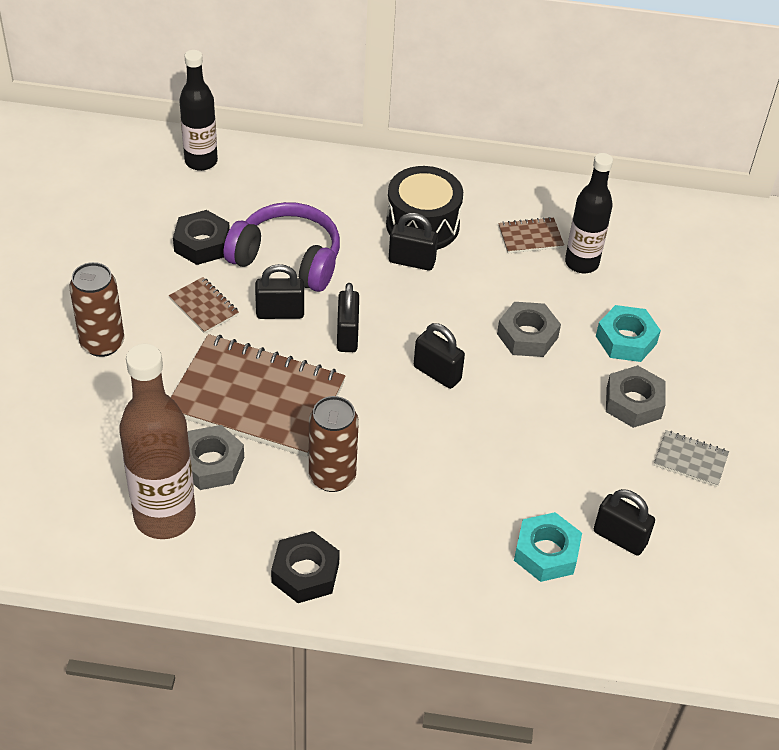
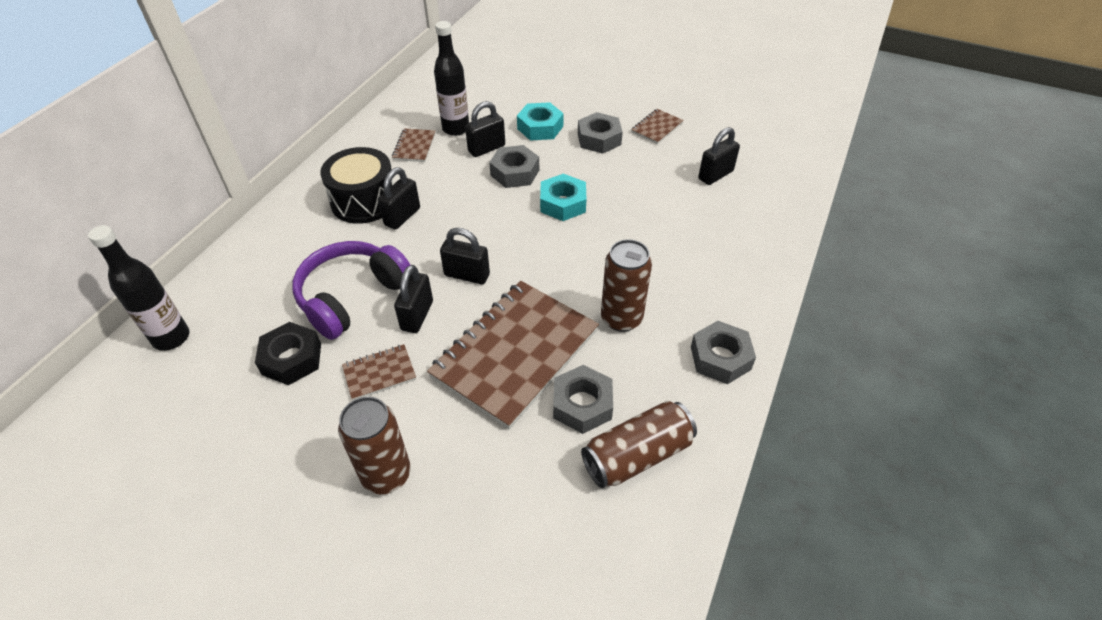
camera: 70 degrees left, 0 degrees up
(165, 516) = (637, 455): brown bottle -> brown can
(305, 573) = (720, 358): black nut -> grey nut
(437, 373) = (532, 229): black padlock -> black padlock (486, 148)
(546, 553) = (722, 213): turquoise nut -> turquoise nut (563, 203)
(690, 460) = (656, 128): grey notebook -> brown notebook

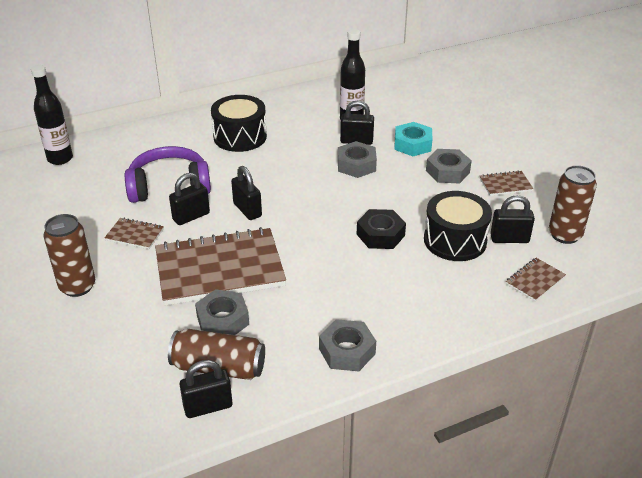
camera: 40 degrees right, 10 degrees down
(292, 359) = (101, 201): black nut -> black nut (380, 235)
(402, 216) = (251, 157): black padlock -> black padlock (208, 407)
(414, 147) = (310, 118): brown notebook -> brown notebook (535, 281)
(563, 203) = (364, 200): turquoise nut -> none
(621, 318) = (311, 289): brown can -> brown can (564, 235)
(679, 200) = (455, 240): none -> black drum

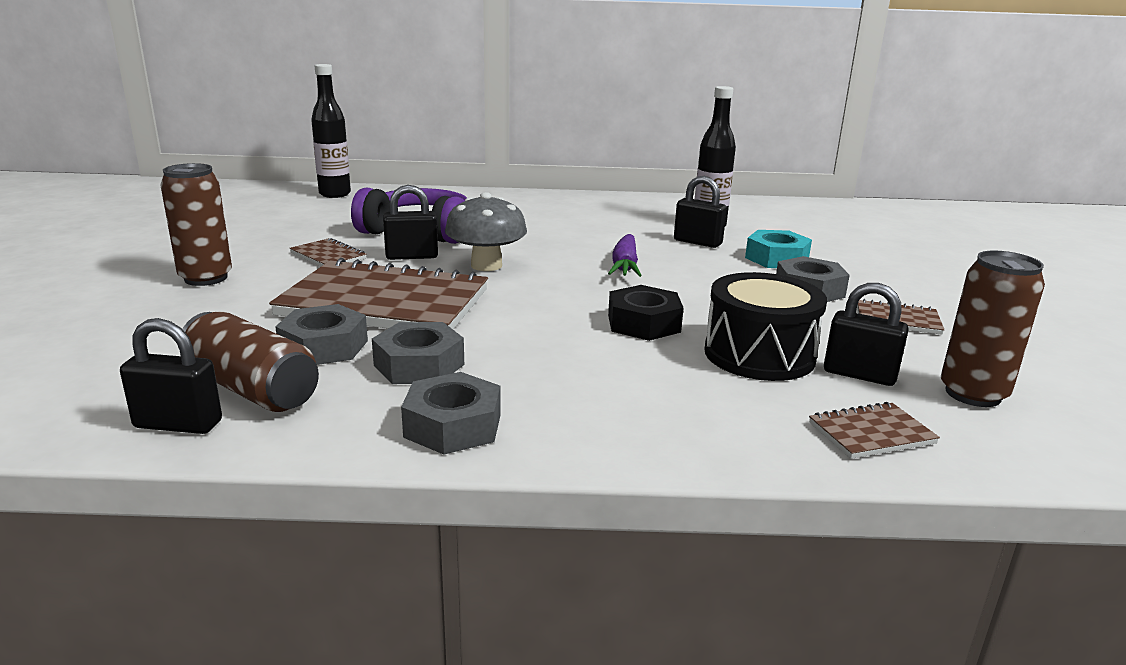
camera: 25 degrees right, 15 degrees down
(240, 137) = (550, 214): black drum -> none
(247, 210) = (486, 265): black padlock -> grey mushroom
(331, 181) = (625, 266): none -> purple carrot
(356, 165) = (676, 260): grey nut -> grey nut (419, 365)

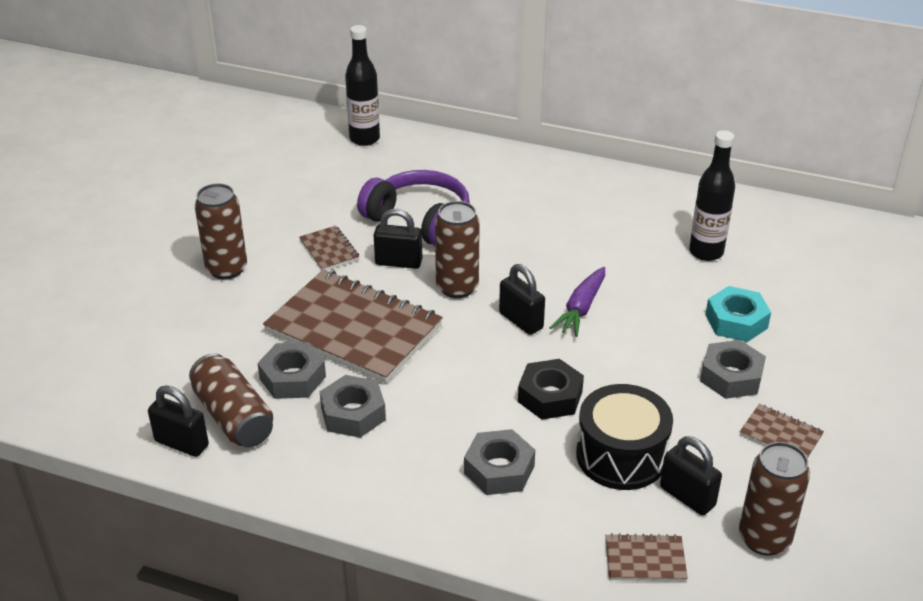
camera: 20 degrees right, 15 degrees up
(453, 426) = (353, 484): grey nut -> grey nut (499, 470)
(486, 265) = (457, 287): grey mushroom -> brown can
(697, 242) = (675, 280): black padlock -> black padlock (521, 321)

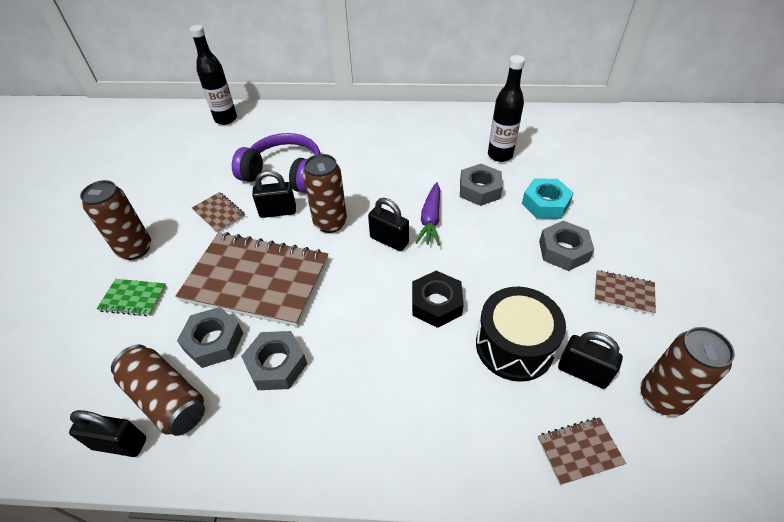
camera: 15 degrees left, 10 degrees up
(216, 318) = (133, 298): none -> green notebook
(499, 470) = (420, 389): grey nut -> grey nut (479, 190)

